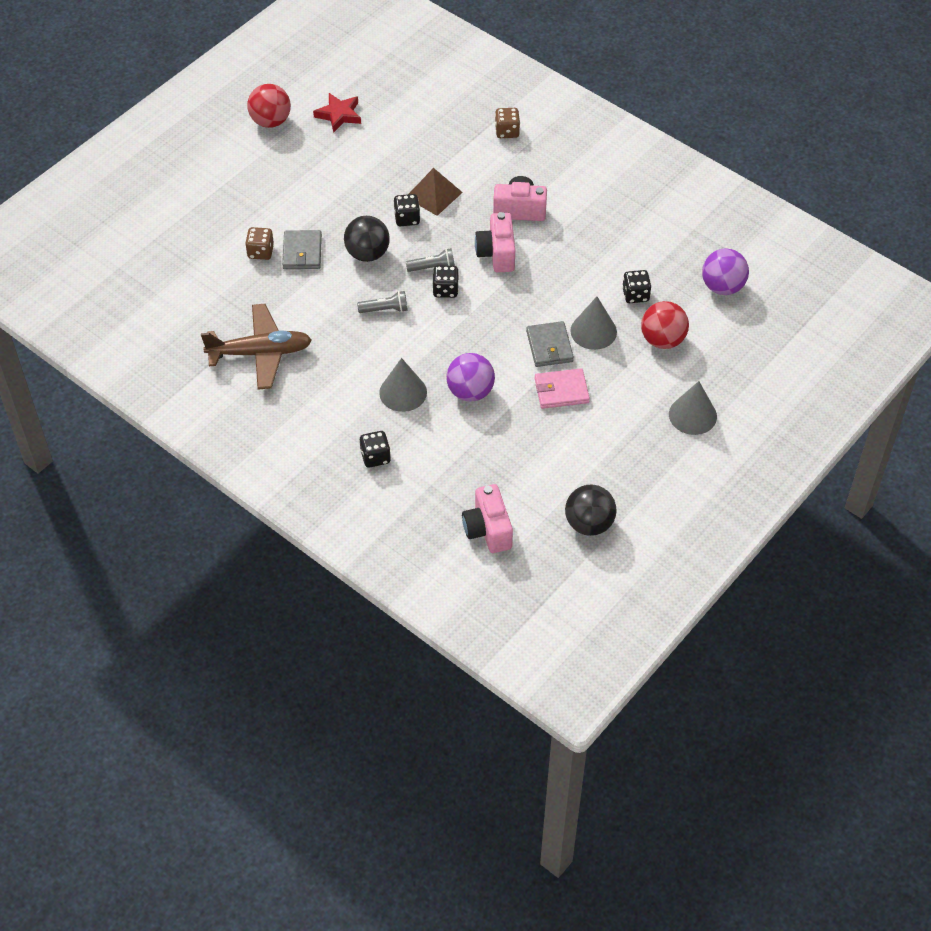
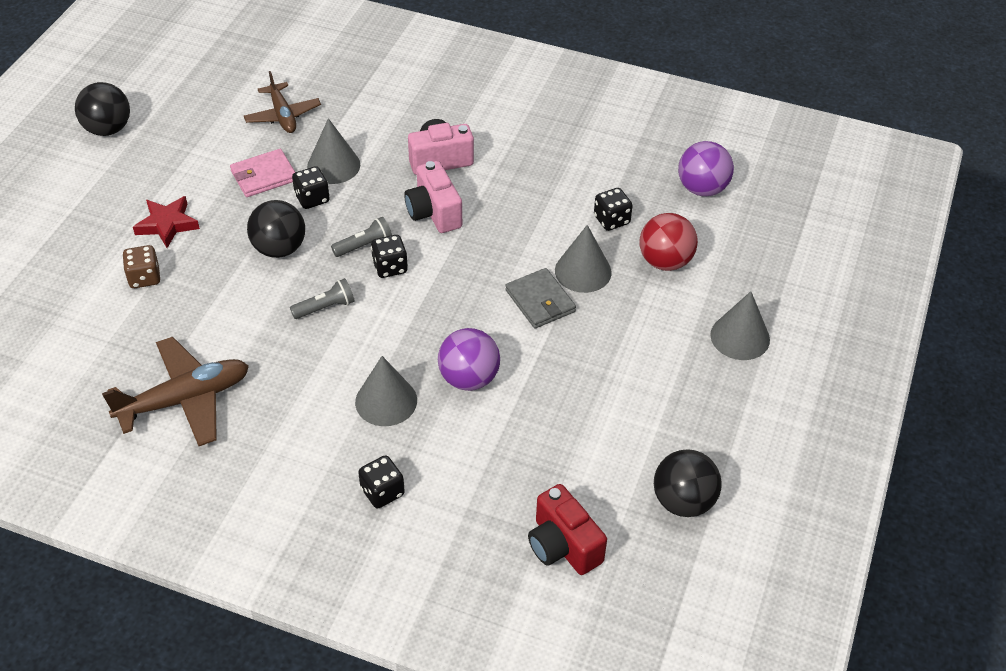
camera: 20 degrees left, 5 degrees down
(271, 121) = (108, 129): red ball -> black ball
(302, 252) = (197, 265): grey wallet -> none
(339, 115) = (188, 105): red star -> red star (167, 224)
(409, 141) = (283, 115): none -> brown plane
(433, 194) = (333, 165): brown pyramid -> grey cone
(488, 529) = (563, 545): pink camera -> red camera
(507, 131) = (390, 82): brown dice -> none
(561, 391) = (577, 348): pink wallet -> pink wallet (264, 176)

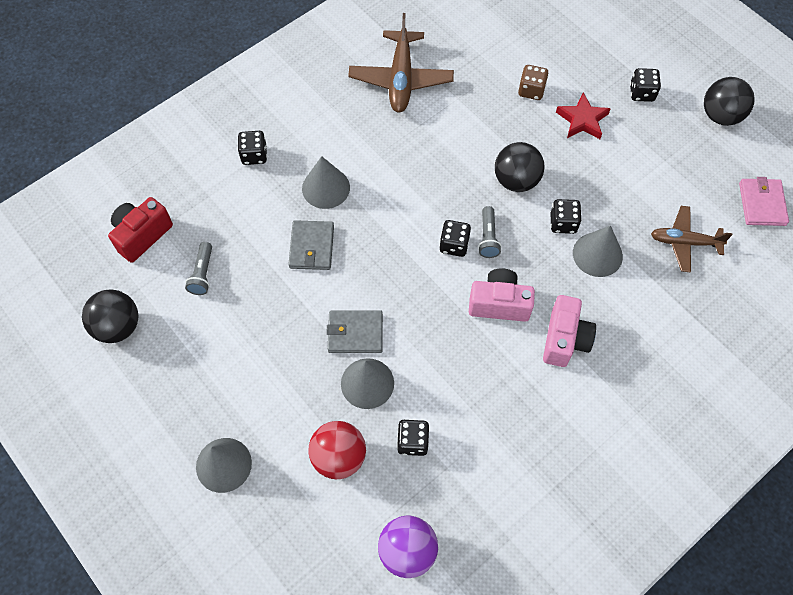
camera: 120 degrees right, 15 degrees up
(104, 191) = (641, 93): none -> black dice
(264, 176) = (608, 200): pink wallet -> pink wallet (762, 204)
(325, 307) = (436, 186): grey flashlight -> grey flashlight (202, 274)
(469, 378) = (312, 247): purple ball -> grey wallet
(563, 545) = (142, 235): red camera -> red camera turned 45 degrees counterclockwise

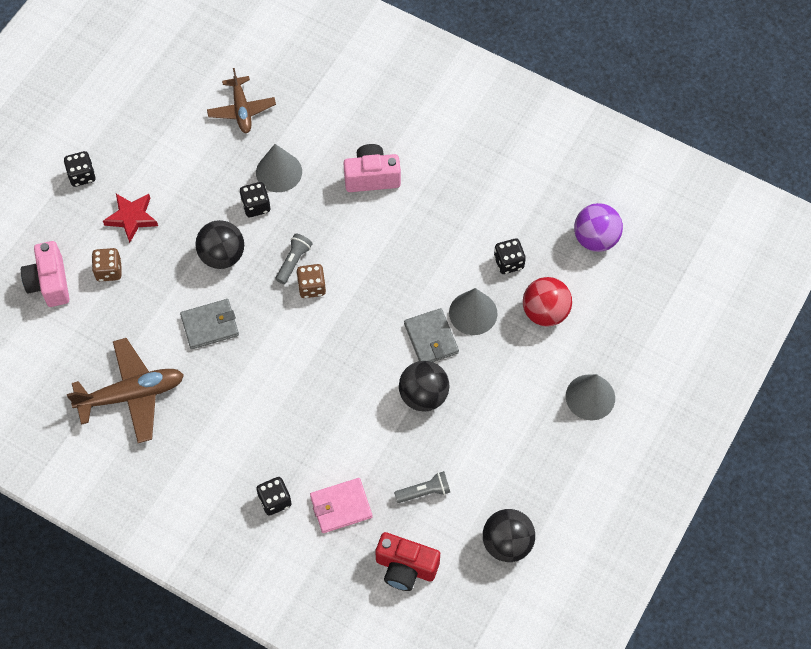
camera: 110 degrees left, 0 degrees up
(312, 247) = (359, 406): grey wallet -> grey wallet (210, 325)
(326, 188) = (289, 418): grey cone -> none
(454, 245) = (312, 287): black dice -> brown dice
(488, 237) = (293, 261): grey flashlight -> grey flashlight turned 45 degrees counterclockwise
(499, 304) = (357, 234): pink camera -> pink camera (49, 283)
(720, 116) = (89, 107): black ball -> black ball (423, 395)
(762, 204) = (180, 60): pink wallet -> pink wallet (341, 506)

